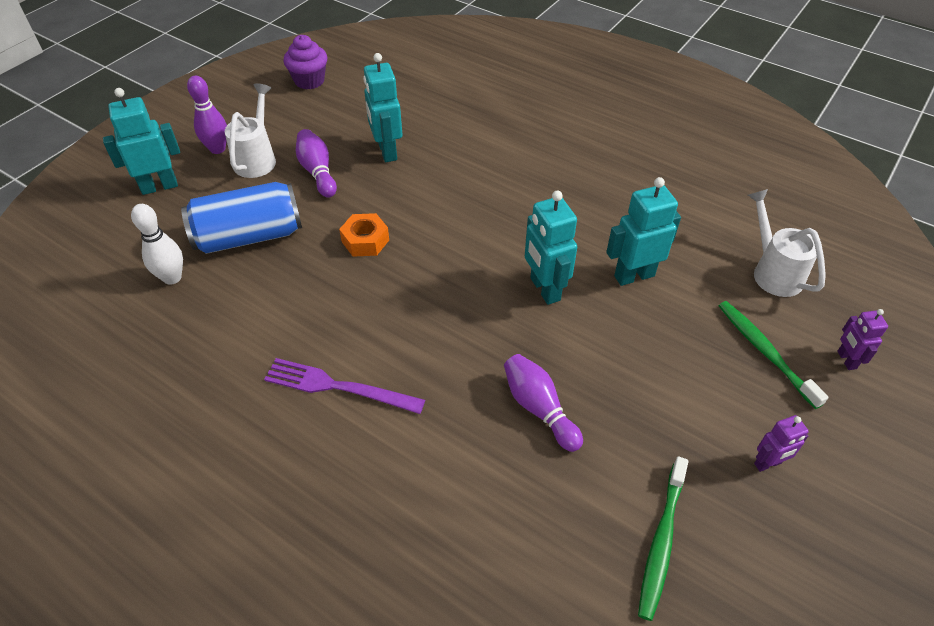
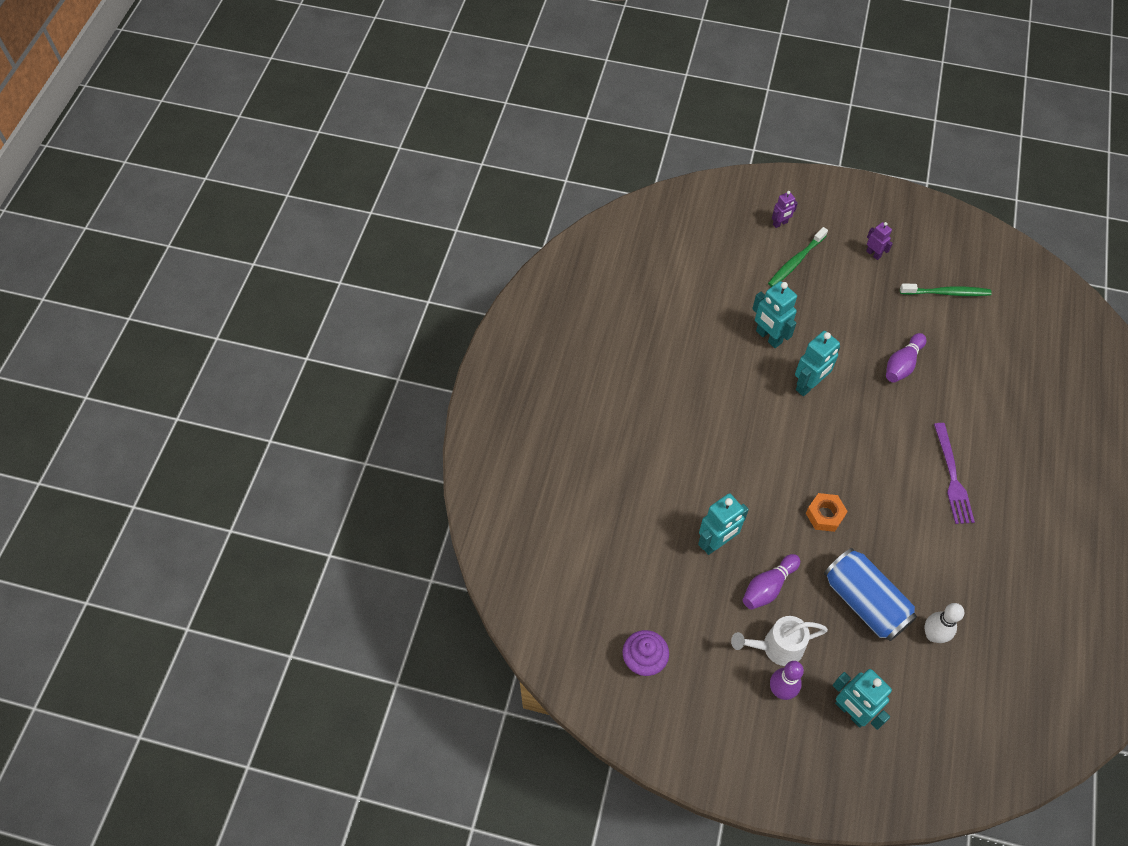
camera: 110 degrees left, 10 degrees up
(773, 272) = (724, 262): white watering can -> none

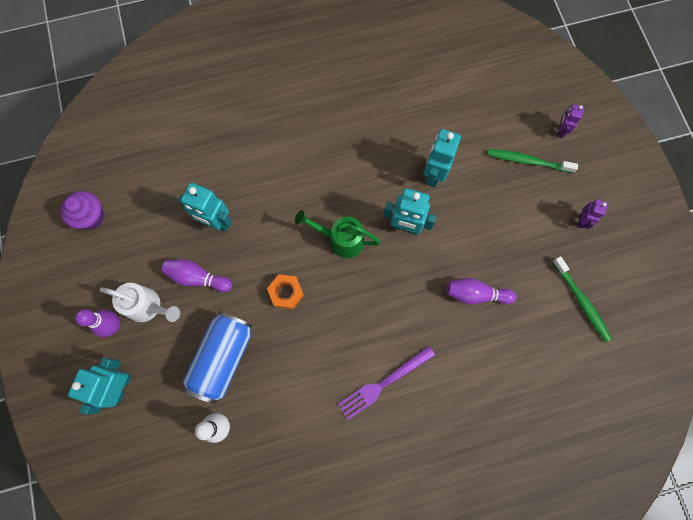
camera: 60 degrees right, 15 degrees up
(776, 647) = (148, 307): white watering can -> white watering can turned 150 degrees clockwise
(780, 223) = (560, 131): purple robot -> purple robot turned 75 degrees clockwise
(794, 443) = (341, 240): none -> green watering can

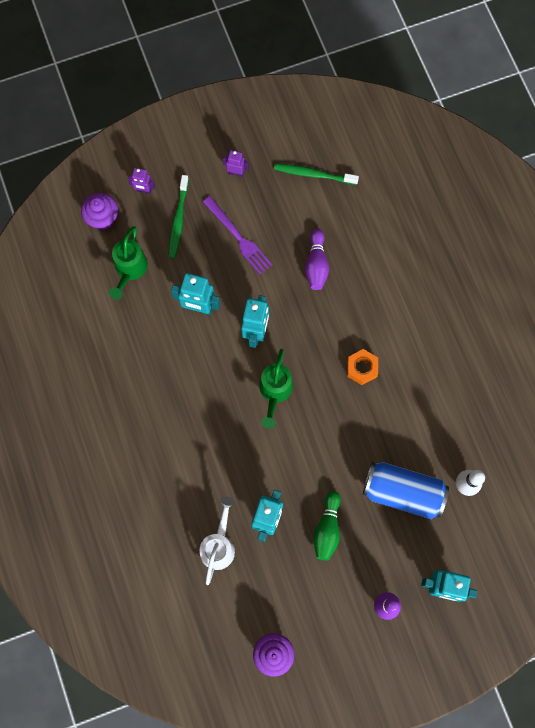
camera: 95 degrees left, 0 degrees up
(148, 307) = (361, 574): white watering can -> white watering can (219, 545)
(197, 278) = (327, 529): purple bowling pin -> green bowling pin
(286, 293) = (333, 439): orange nut -> orange nut (362, 368)
(383, 383) = (407, 342): purple fork -> purple fork (238, 237)
(475, 114) = (130, 270): none -> green watering can
(530, 93) = (103, 218): none -> purple cupcake
(581, 301) = (313, 174): green toothbrush -> green toothbrush turned 135 degrees counterclockwise

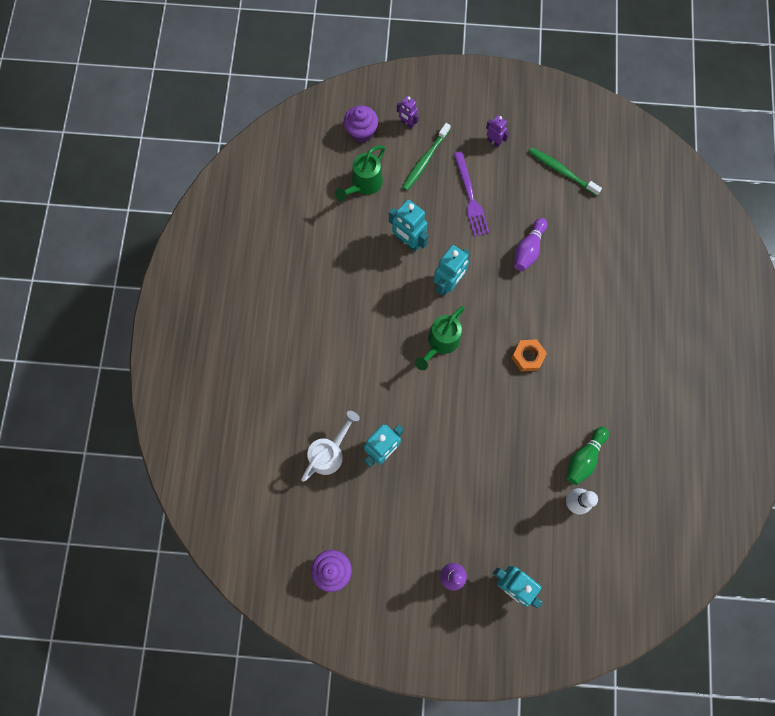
camera: 25 degrees right, 0 degrees up
(327, 529) = (431, 483): green bowling pin -> green bowling pin (584, 458)
(402, 492) = (514, 482): blue can -> none

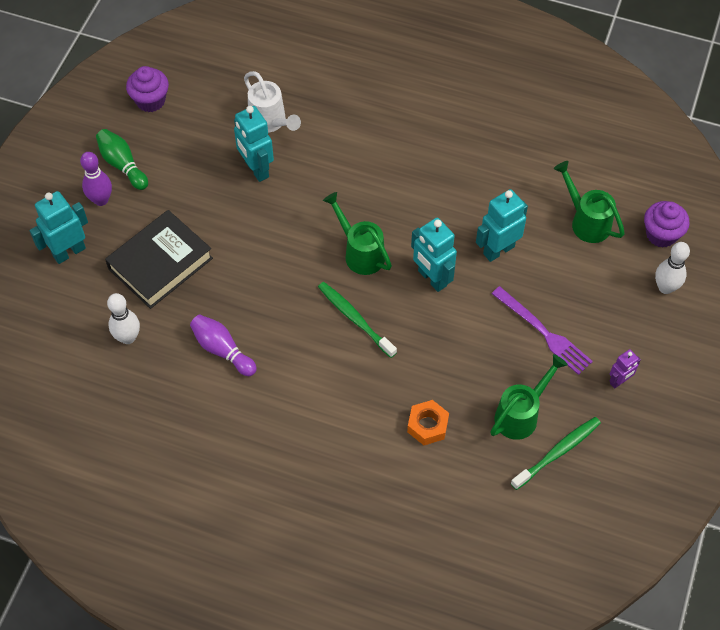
camera: 105 degrees right, 15 degrees down
(407, 123) = (665, 287): purple robot -> white bowling pin
(425, 160) = (607, 294): green toothbrush -> green toothbrush (355, 319)
(470, 197) = (543, 332): purple fork -> purple fork turned 135 degrees counterclockwise
(498, 500) = (160, 263): none -> black book
(527, 357) = (314, 338): orange nut -> orange nut (427, 426)
(528, 249) = (454, 379): purple bowling pin -> purple bowling pin (222, 350)
(541, 199) = (521, 414): none -> green watering can
(584, 458) = (173, 363): green bowling pin -> green bowling pin (122, 165)

